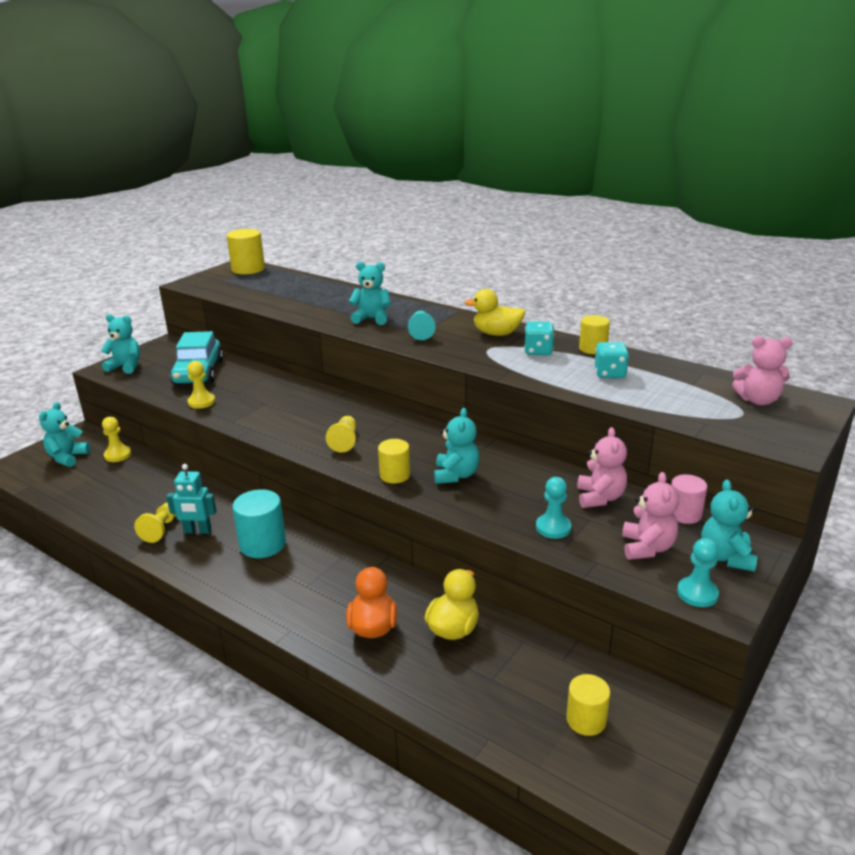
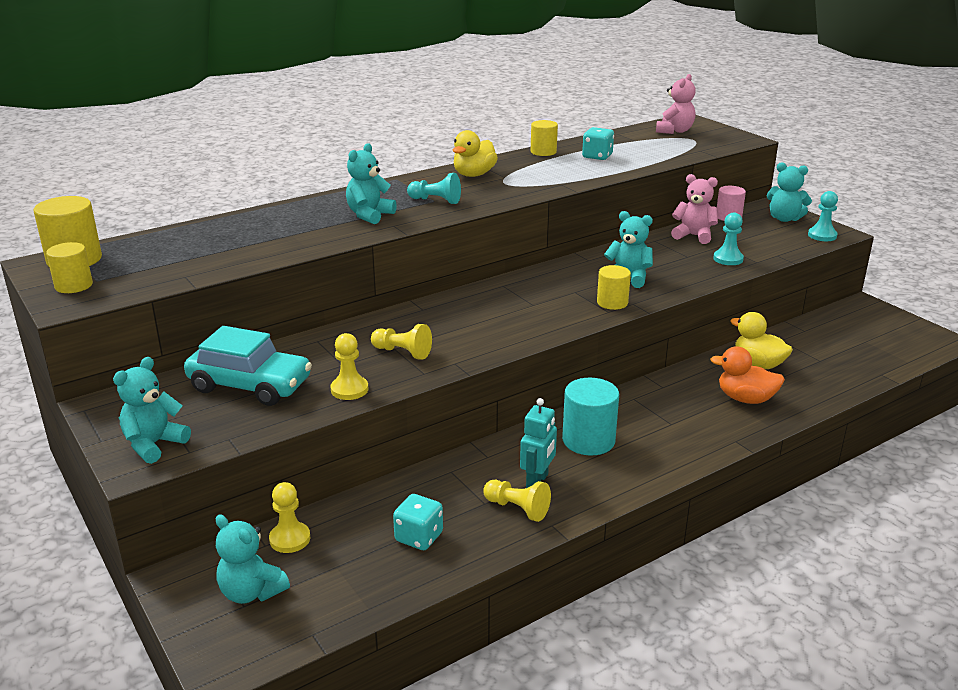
camera: 70 degrees left, 0 degrees up
(344, 441) = (527, 316): yellow pawn -> yellow pawn (402, 352)
(538, 351) = (530, 168): turquoise dice -> turquoise dice (419, 537)
(586, 720) = (866, 336): yellow cylinder -> yellow cylinder (74, 286)
(647, 548) = (766, 237): pink teddy bear -> none

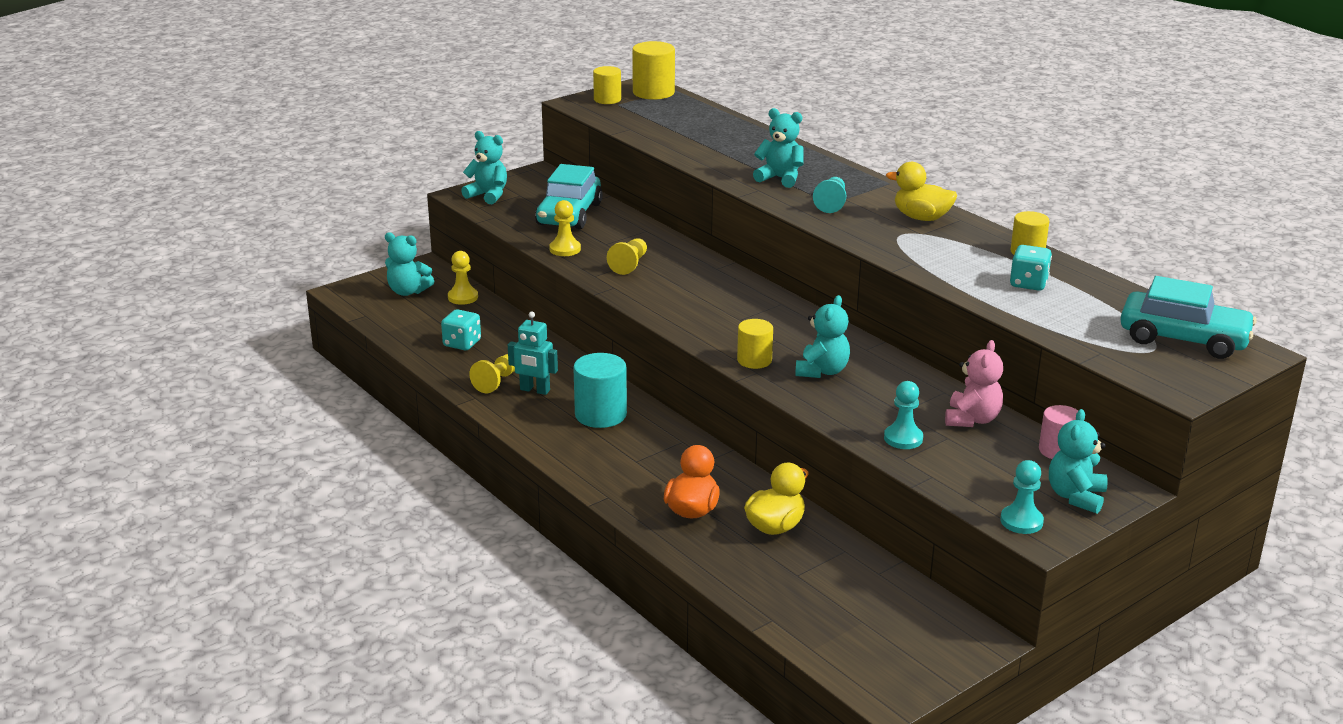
camera: 85 degrees right, 0 degrees up
(251, 592) = (408, 291): turquoise teddy bear -> turquoise teddy bear turned 105 degrees counterclockwise
(674, 131) = (1183, 339): pink teddy bear -> turquoise car

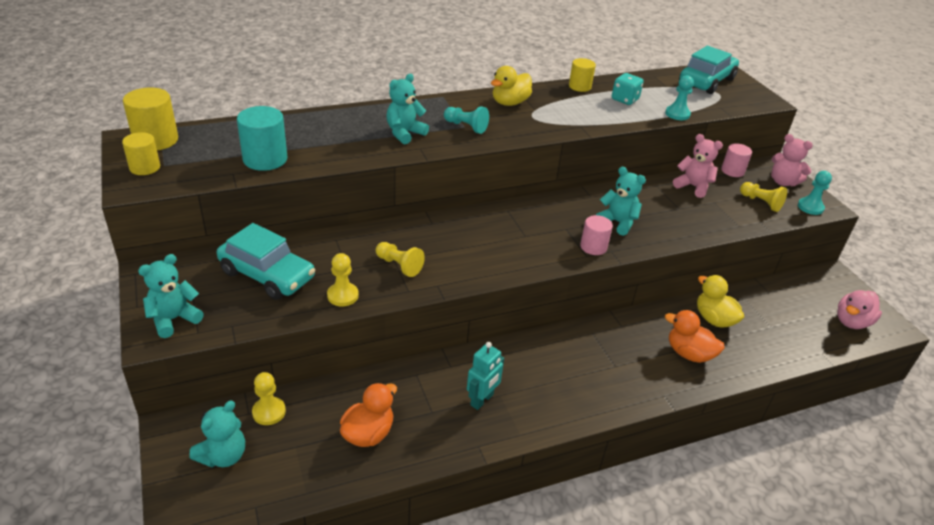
camera: 75 degrees left, 10 degrees up
(462, 343) = (368, 433): turquoise dice -> orange duck
(496, 382) = (456, 423): yellow pawn -> yellow pawn (761, 202)
(600, 415) = (539, 368): turquoise cylinder -> turquoise cylinder (265, 159)
(754, 360) = (593, 247): yellow cylinder -> pink cylinder
(867, 652) = (852, 322): none -> pink duck
(903, 438) = (714, 218): turquoise pawn -> turquoise pawn (677, 114)
(1075, 497) = (783, 182): turquoise teddy bear -> pink teddy bear

